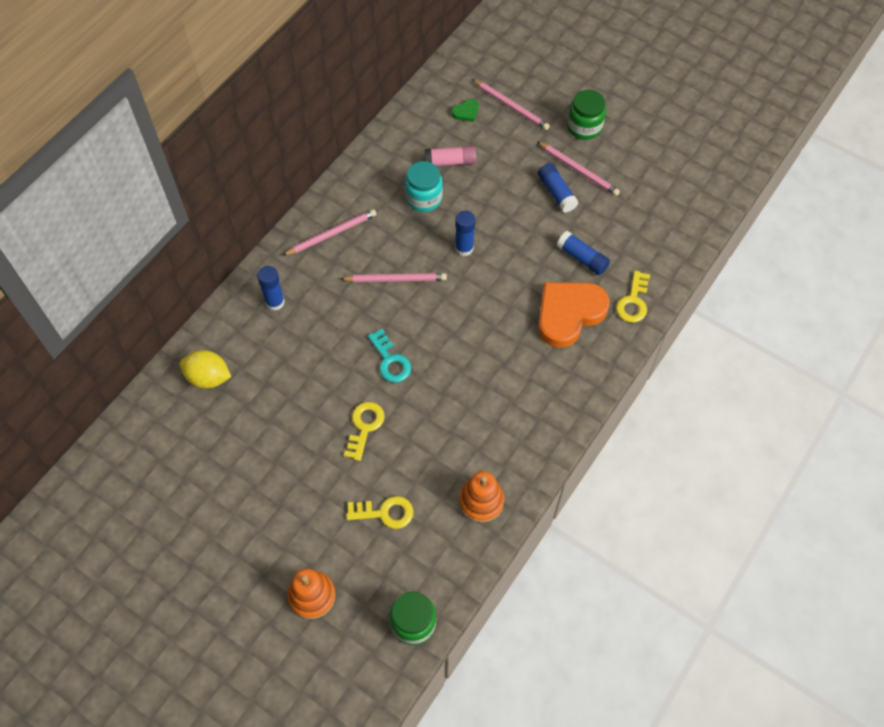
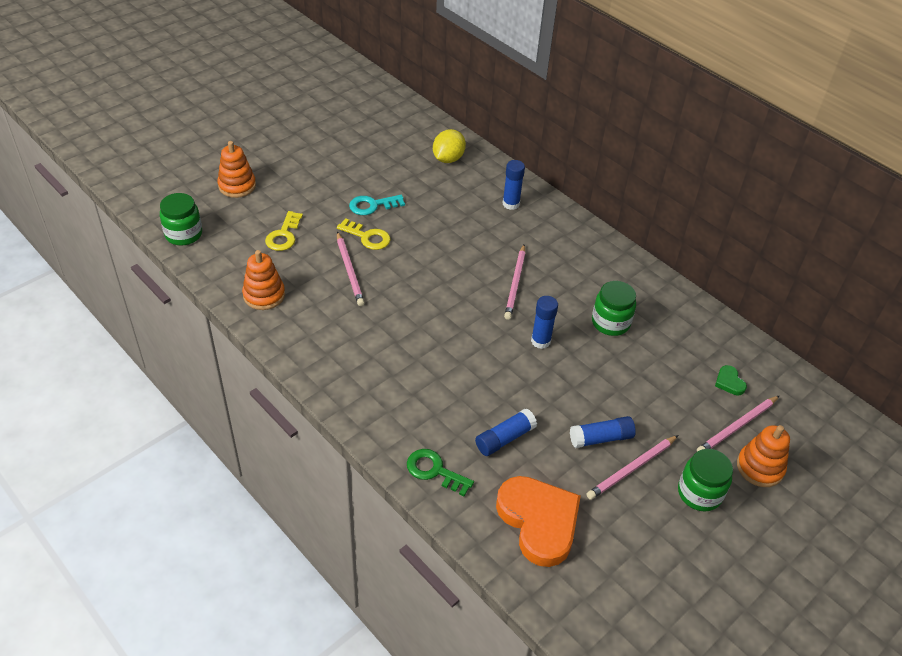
camera: 100 degrees right, 15 degrees down
(332, 234) = (578, 250): pink pencil -> pink pencil (349, 271)
(390, 361) = (427, 264): turquoise key -> turquoise key (372, 205)
(424, 198) = (610, 323): turquoise jar -> green jar
(450, 162) = (657, 353): pink glue stick -> none
(546, 92) = (760, 467): none -> orange stacking toy
(569, 314) = (436, 408): orange heart -> orange heart (539, 521)
(633, 302) = (434, 471): yellow key -> green key

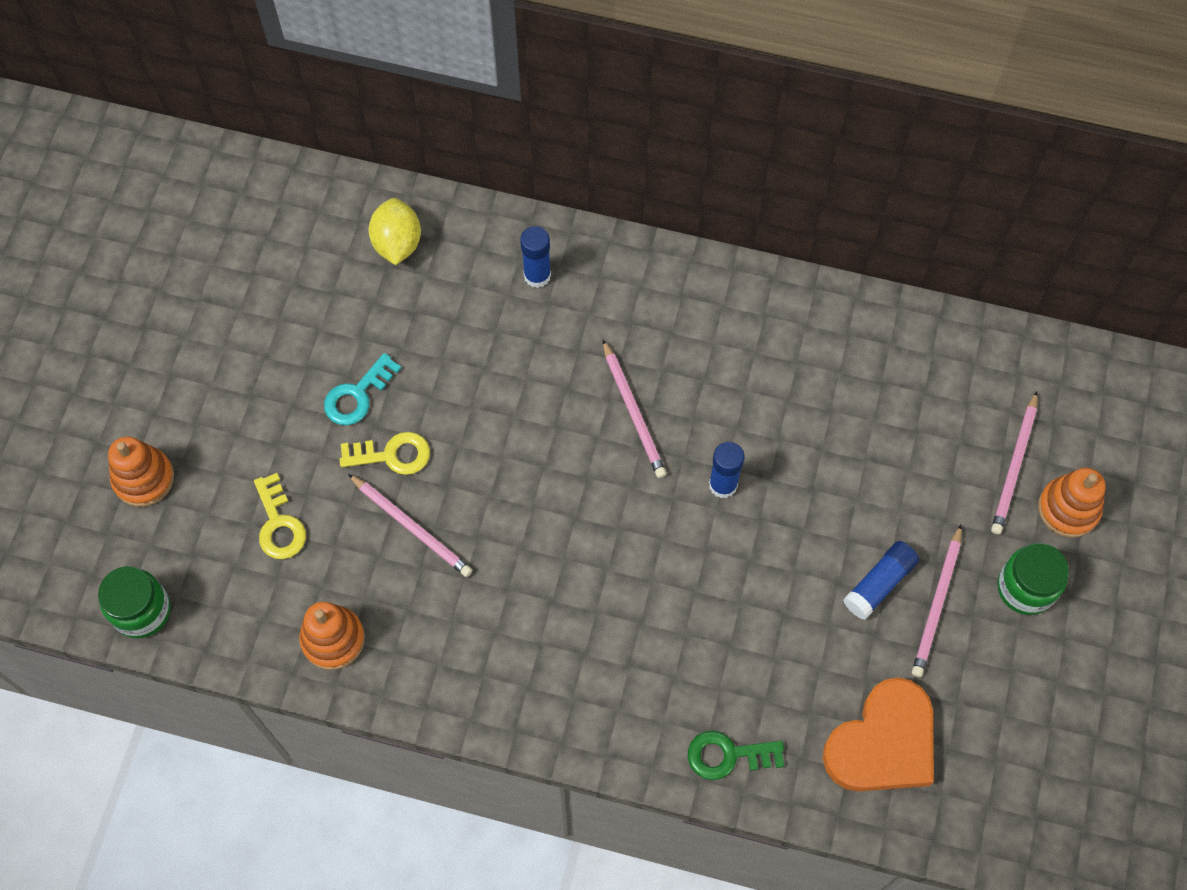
camera: 30 degrees left, 20 degrees up
(505, 438) = (775, 657): blue glue stick -> none
(539, 521) = (883, 743): orange heart -> orange heart turned 105 degrees clockwise
(610, 323) = (786, 401): green jar -> none
(729, 382) = (971, 405): green heart -> none

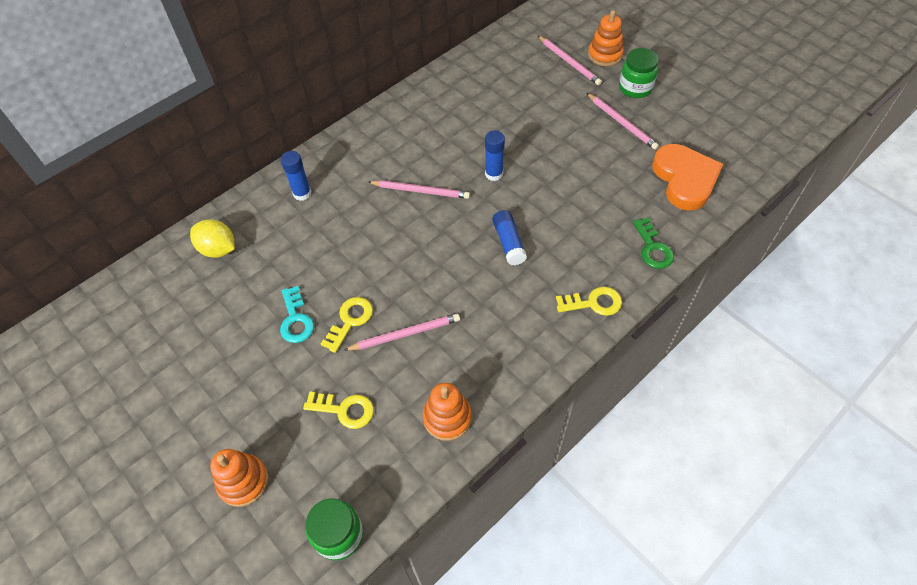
camera: 55 degrees left, 10 degrees down
(591, 722) = (593, 303): none -> yellow key
(728, 755) = (653, 248): green key -> green key turned 45 degrees counterclockwise
(879, 584) = (596, 139): blue glue stick -> blue glue stick (509, 243)

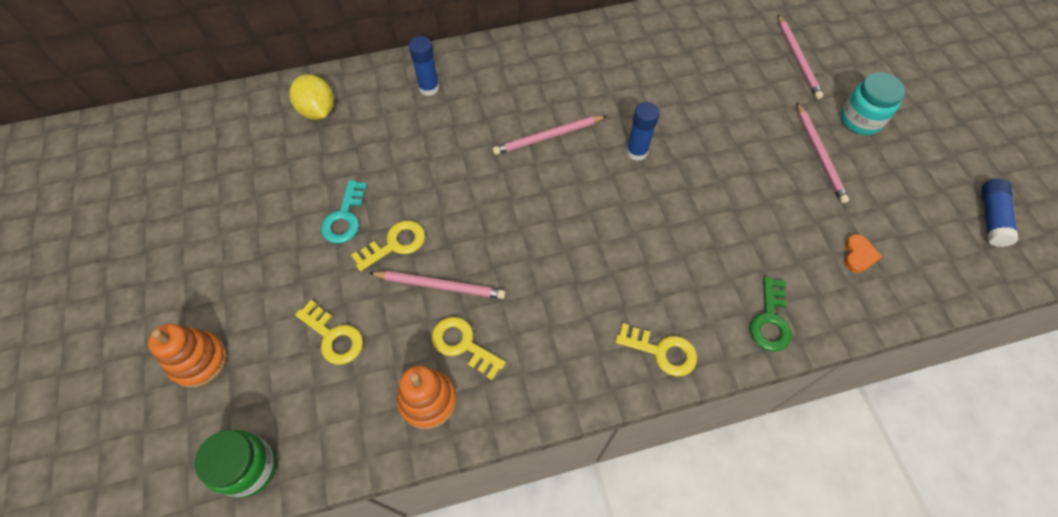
camera: 25 degrees right, 5 degrees up
(421, 191) = (548, 137): pink pencil -> pink pencil turned 120 degrees clockwise
(449, 367) = (463, 345): none -> yellow key
(509, 243) = (607, 237): blue glue stick -> blue glue stick (991, 218)
(605, 55) = (845, 66): orange stacking toy -> none
(635, 88) = (860, 120): green jar -> turquoise jar
(685, 179) = (858, 255): orange heart -> orange heart, size x0.41

